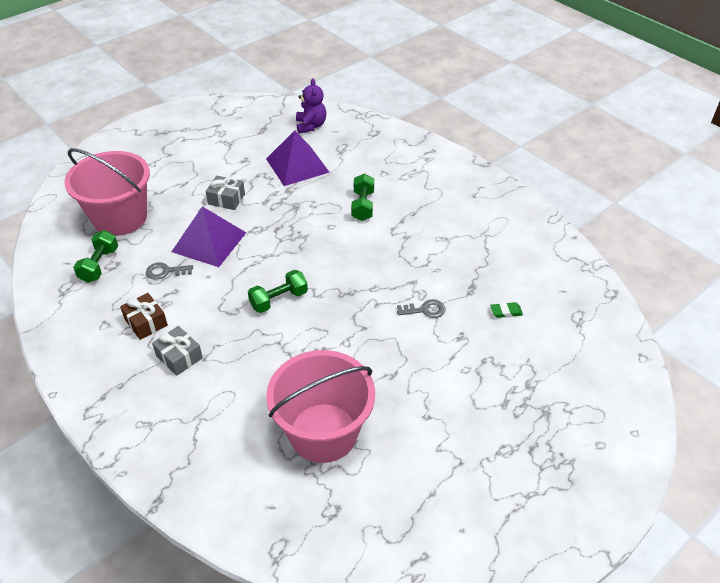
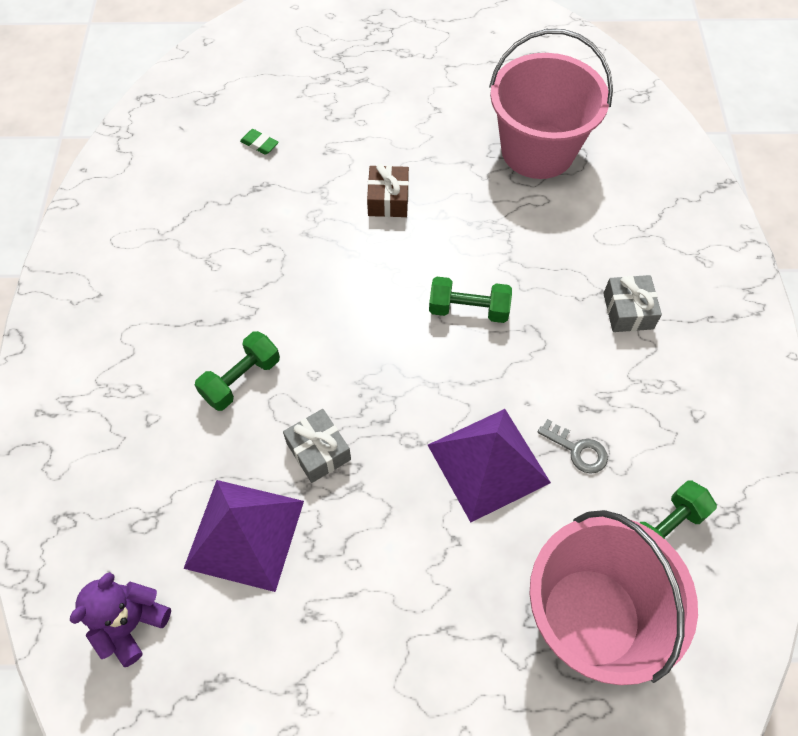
camera: 140 degrees left, 15 degrees up
(146, 322) = (643, 383): brown gift -> brown gift (388, 200)
(226, 199) = (406, 536): grey gift -> grey gift (318, 451)
(425, 310) = (330, 196): grey key -> none

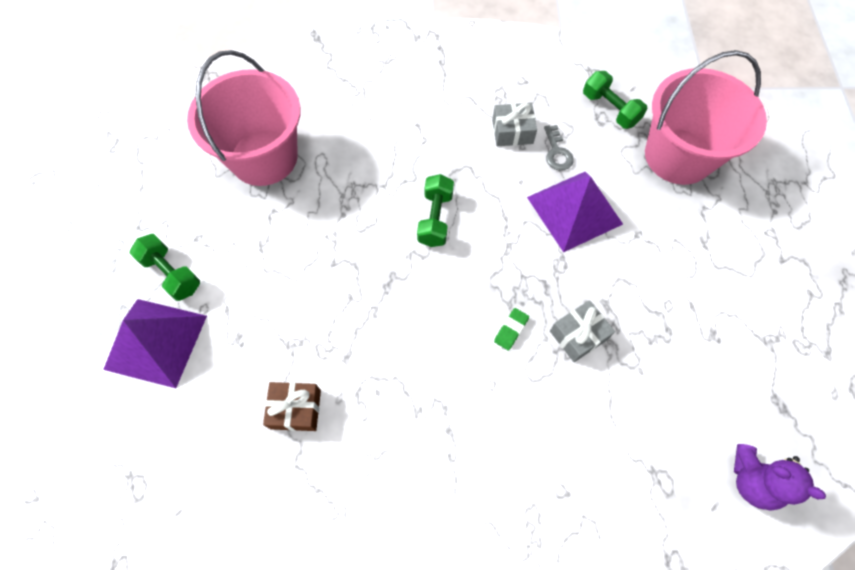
camera: 90 degrees left, 5 degrees up
(241, 379) = (514, 407): green dumbbell -> green dumbbell (172, 273)
(245, 534) = (659, 391): purple pyramid -> purple pyramid (156, 342)
(259, 144) = (219, 414): green eraser -> green eraser (511, 330)
(388, 200) = (310, 282): brown gift -> brown gift (296, 409)
(578, 450) = (557, 152): grey key -> grey key turned 135 degrees clockwise
(628, 311) = (436, 110): grey gift -> grey gift (512, 131)

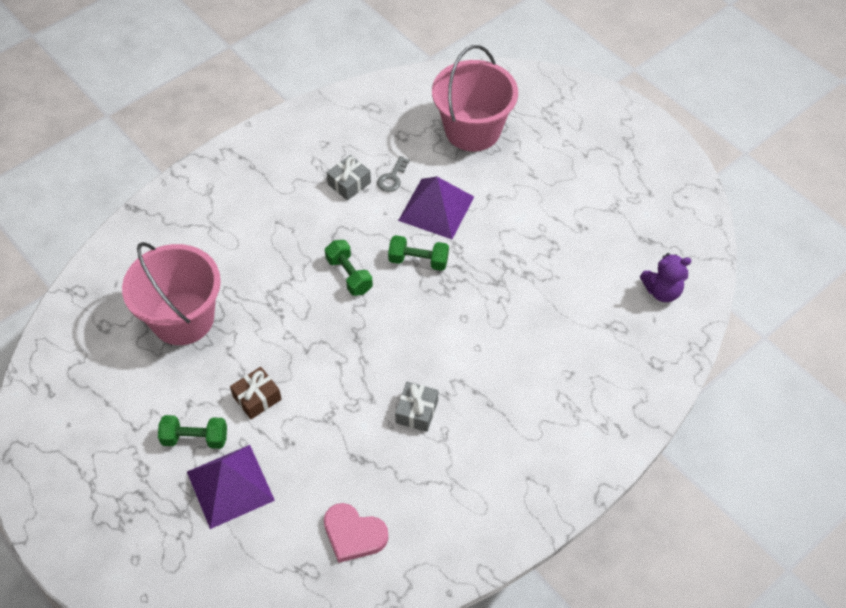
camera: 40 degrees left, 10 degrees down
(206, 485) = (353, 534): none -> pink heart
(296, 409) = (368, 451): brown gift -> brown gift (257, 398)
(511, 330) = (461, 308): green eraser -> none
(557, 152) = (392, 178): grey key -> grey key turned 75 degrees clockwise
(578, 335) = (503, 282): grey gift -> grey gift (416, 411)
(609, 109) = (402, 126): green dumbbell -> green dumbbell (418, 261)

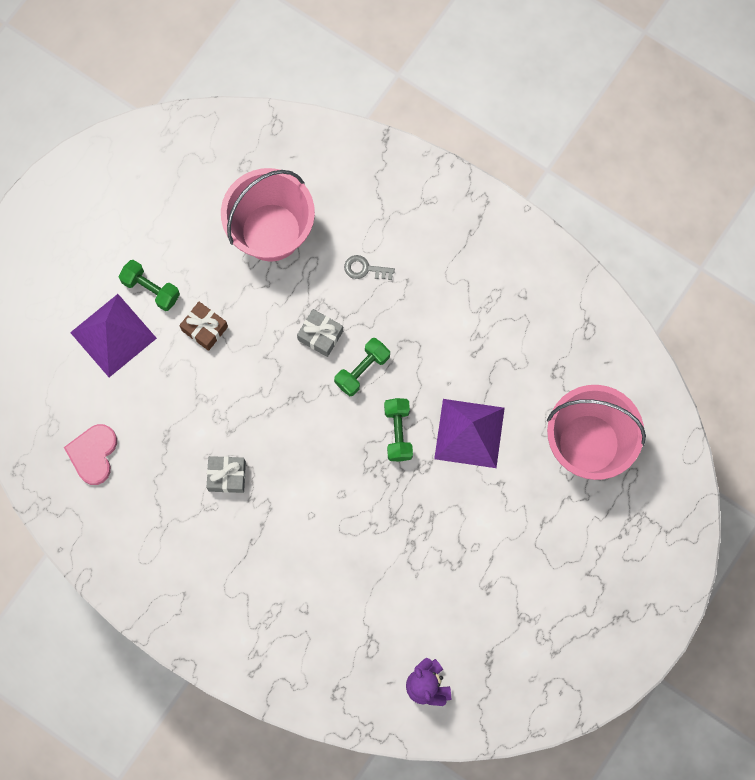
camera: 75 degrees right, 20 degrees up
(195, 438) = (151, 289): green dumbbell -> green dumbbell turned 45 degrees counterclockwise
(349, 183) = (476, 336): grey gift -> grey gift (320, 335)
(392, 178) = (496, 377): grey key -> grey key (364, 269)

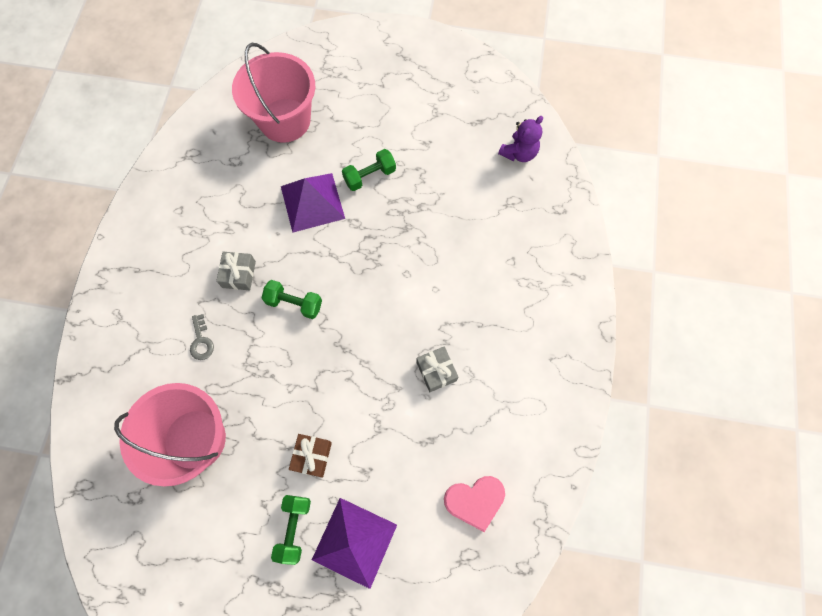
camera: 115 degrees left, 5 degrees down
(320, 335) = (277, 351): grey gift -> grey gift (239, 274)
(398, 432) = (335, 253): green dumbbell -> green dumbbell (369, 176)

